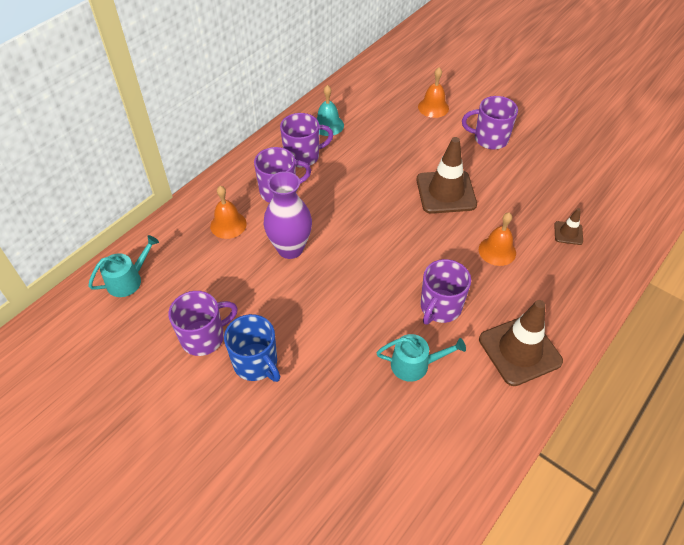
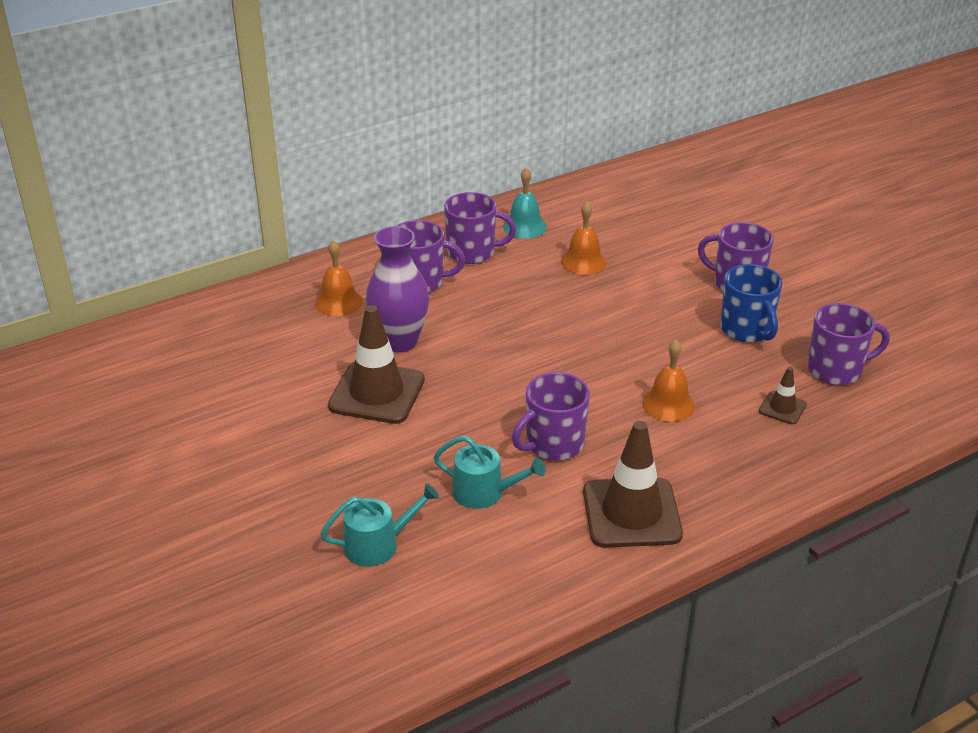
camera: 20 degrees right, 15 degrees down
(128, 280) = (192, 329): turquoise watering can -> turquoise watering can (378, 544)
(204, 337) = (246, 403): purple mug -> purple mug (836, 370)
(256, 363) = (292, 443): blue mug -> blue mug (747, 330)
(433, 107) = (679, 234): orange bell -> orange bell (583, 262)
(446, 192) = (638, 328): brown traffic cone -> brown traffic cone (377, 393)

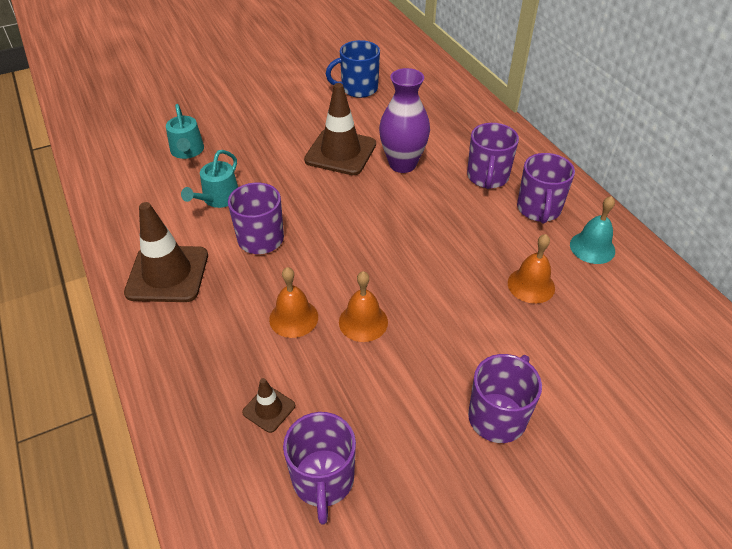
camera: 95 degrees right, 10 degrees up
(338, 302) = (457, 135): orange bell -> orange bell (363, 322)
(747, 330) = (405, 406): blue mug -> blue mug (358, 89)

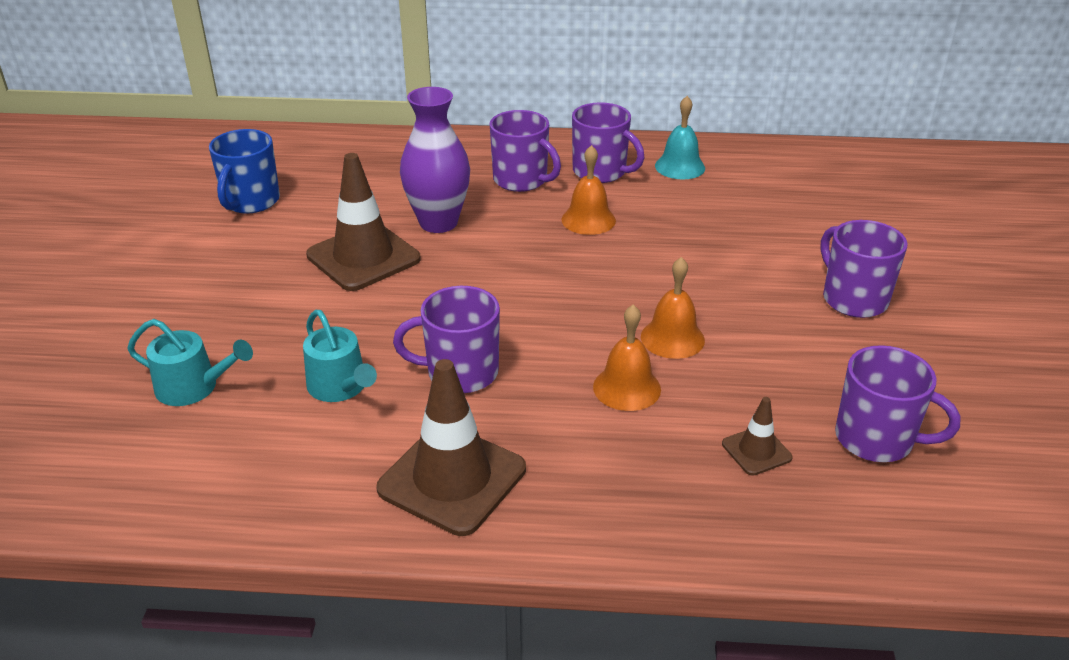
camera: 60 degrees left, 10 degrees down
(531, 285) = (702, 217): orange bell -> orange bell (588, 220)

